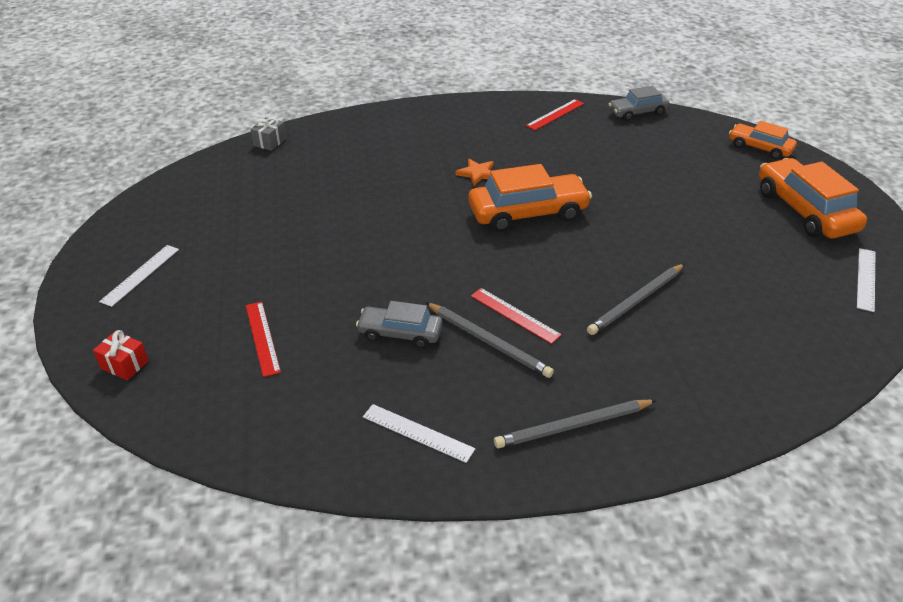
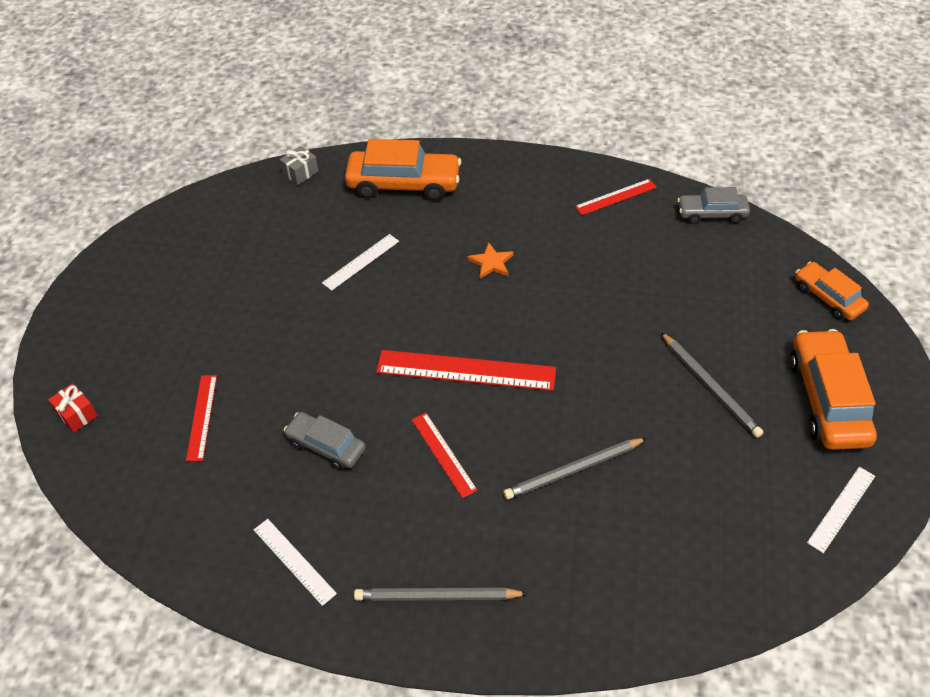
camera: 20 degrees right, 10 degrees up
(140, 275) = (123, 315): white ruler -> white ruler (361, 262)
(488, 341) = (403, 478): grey pencil -> grey pencil (710, 386)
(499, 250) = (466, 370): none -> red ruler
(528, 213) = (518, 329): orange car -> orange car (404, 184)

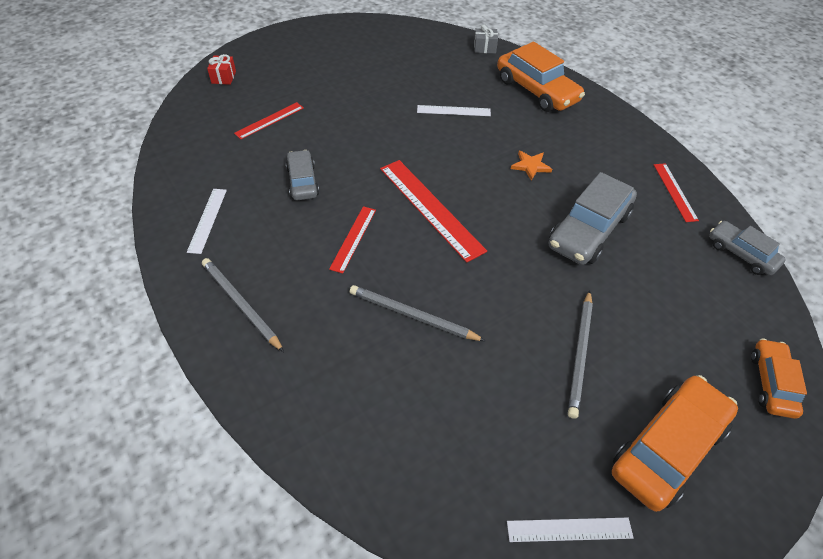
camera: 45 degrees right, 0 degrees up
(600, 283) = (589, 230): none -> grey car
(616, 197) = (674, 192): red ruler -> red ruler turned 60 degrees clockwise

